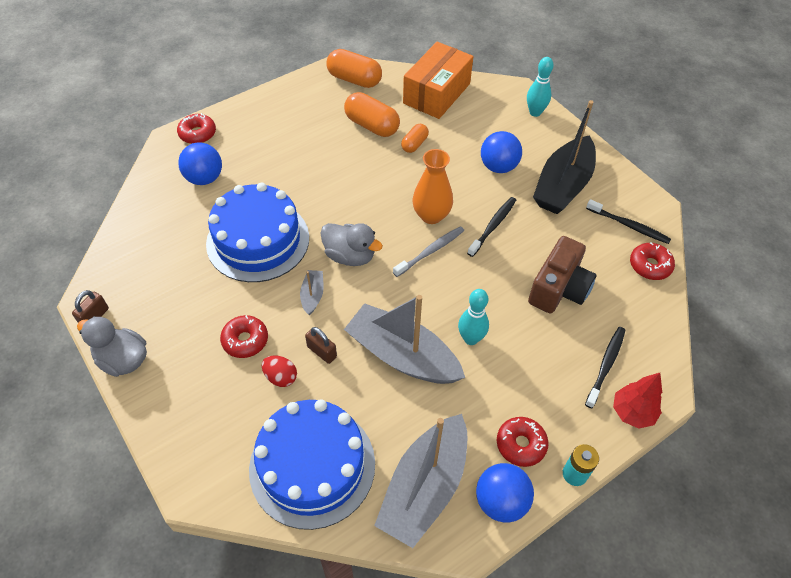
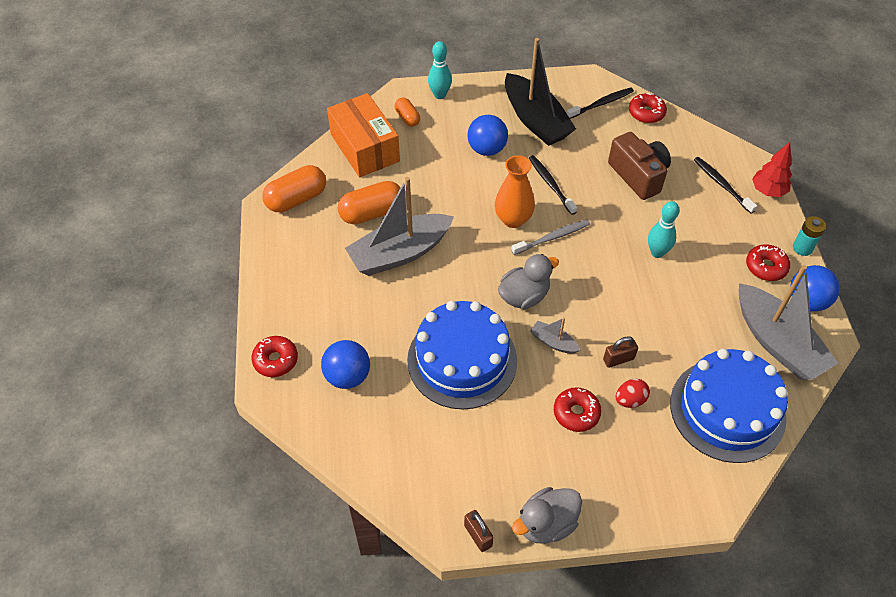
camera: 60 degrees left, 0 degrees up
(402, 355) = (651, 304): grey boat -> grey boat (400, 253)
(414, 144) = (419, 193): orange capsule -> orange capsule (407, 118)
(431, 251) = (553, 237): grey toothbrush -> grey toothbrush turned 75 degrees clockwise

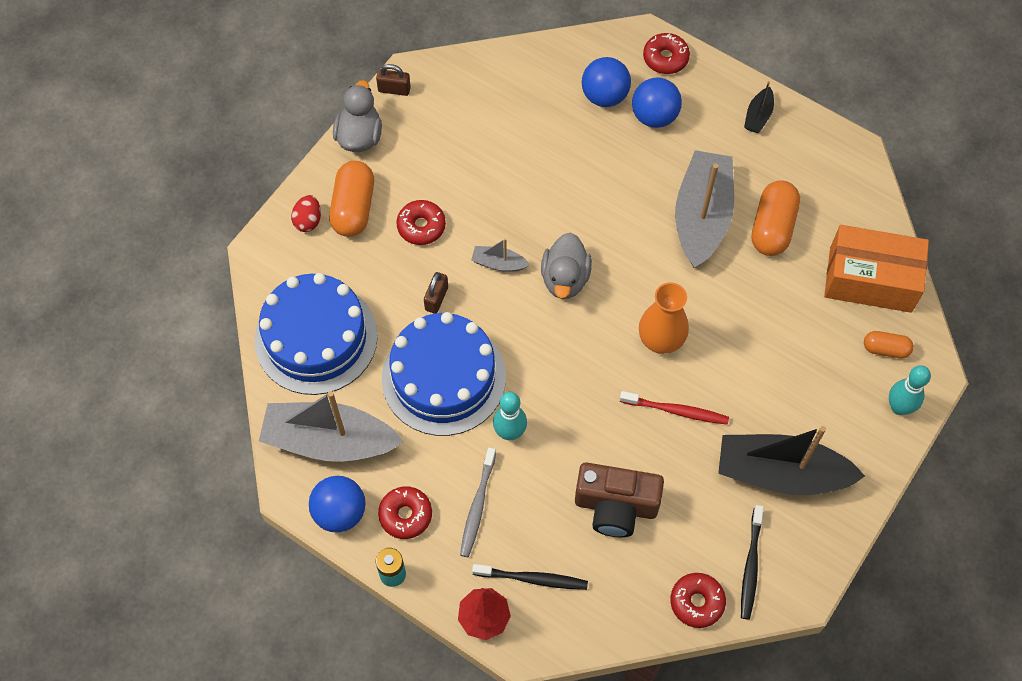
camera: 130 degrees right, 10 degrees up
(283, 272) = (758, 116): none -> black boat
(296, 199) = (843, 178): orange capsule -> orange capsule (354, 208)
(462, 360) = (545, 184): blue cake -> blue cake (443, 377)
(487, 149) = (775, 390): blue ball -> blue ball (654, 116)
(550, 184) = (676, 411): black toothbrush -> red toothbrush
(553, 237) = (608, 356): grey toothbrush -> grey toothbrush (477, 507)
(553, 342) = (499, 263): grey boat -> grey boat turned 150 degrees counterclockwise
(630, 400) = (394, 274): red egg -> red egg (308, 221)

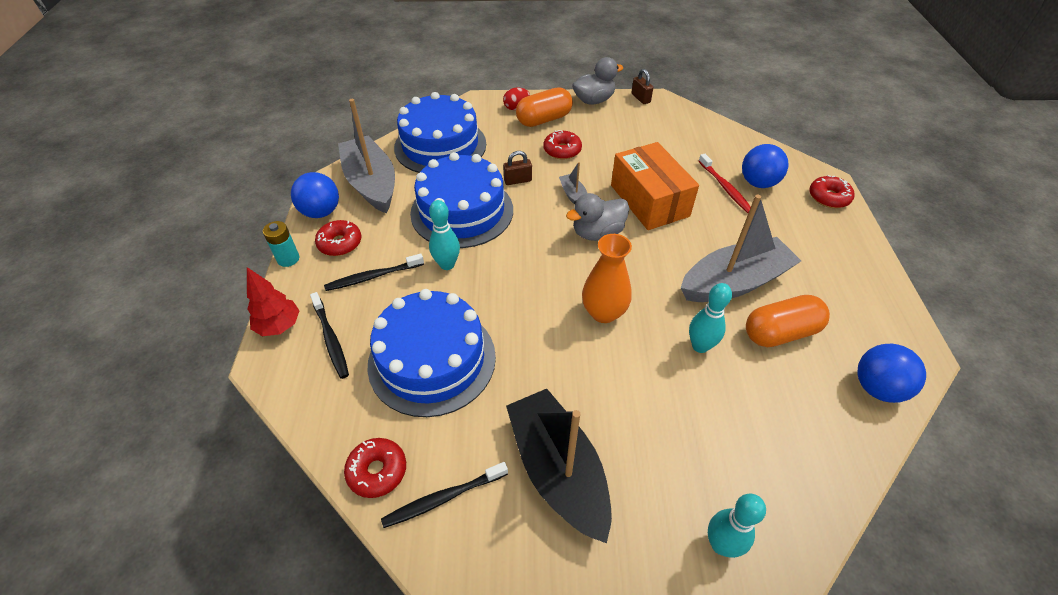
camera: 55 degrees right, 15 degrees down
(477, 507) = (372, 277): grey toothbrush -> black toothbrush
(615, 506) = (432, 360): brown camera -> blue cake
(654, 116) = (778, 214): blue ball -> blue ball (877, 388)
(676, 411) = (551, 356): red toothbrush -> red toothbrush (725, 188)
(744, 294) = (700, 346): none -> turquoise bowling pin
(758, 116) = (859, 271): black boat -> none
(870, 279) = (821, 436): orange box -> orange box (649, 200)
(885, 349) = (768, 493): orange capsule -> none

